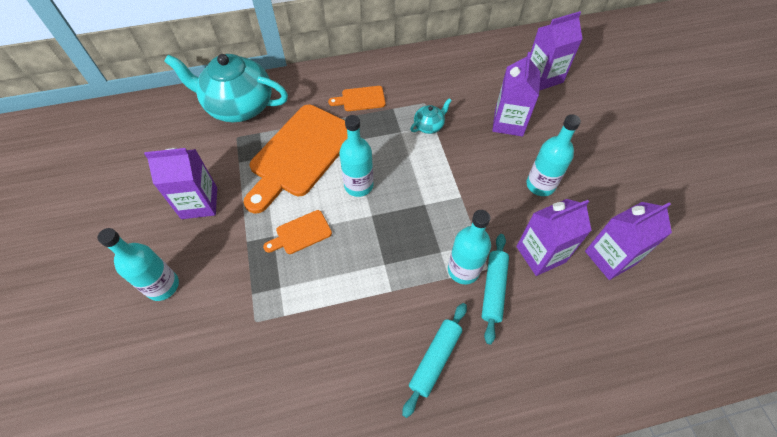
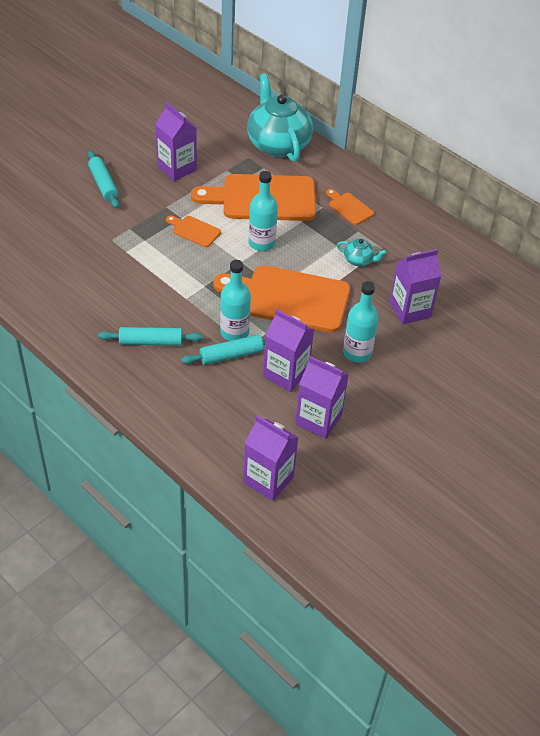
camera: 55 degrees right, 10 degrees down
(163, 286) = (103, 184): turquoise bottle -> turquoise rolling pin
(444, 201) = (289, 298): none -> orange cutting board
(543, 77) = (492, 316): purple carton -> purple carton (268, 480)

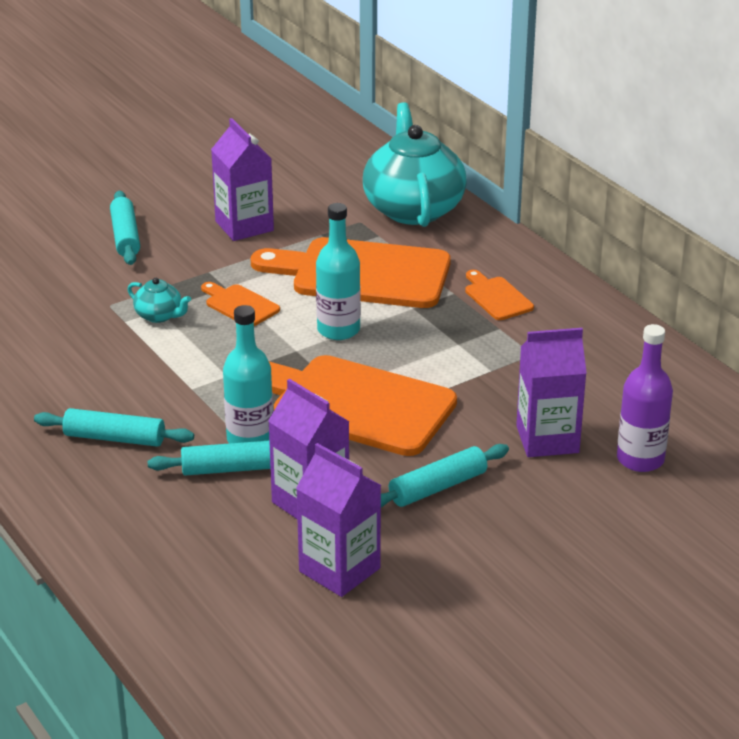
camera: 15 degrees right, 15 degrees down
(268, 480) = (226, 641): purple carton -> none
(357, 353) = (437, 487): turquoise bottle -> turquoise rolling pin
(359, 260) = (487, 366): turquoise teapot -> turquoise teapot (159, 316)
(467, 317) = (640, 459): none -> purple bottle

